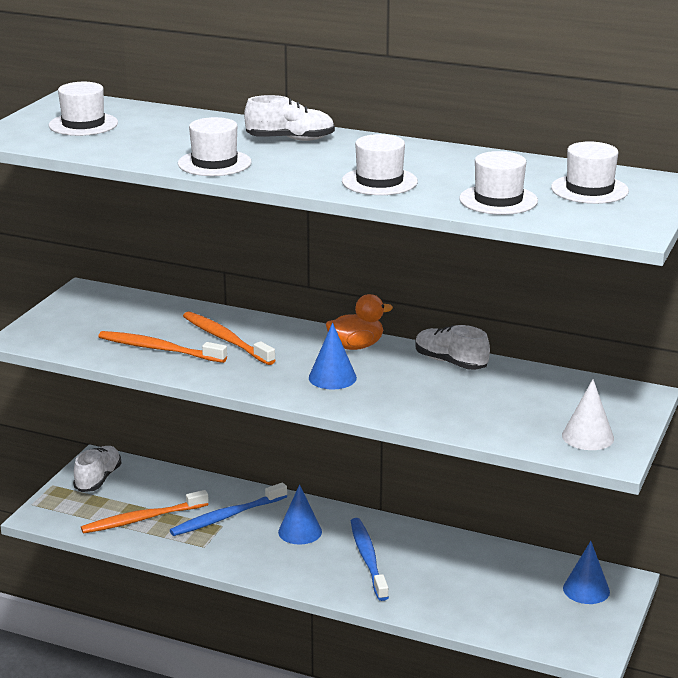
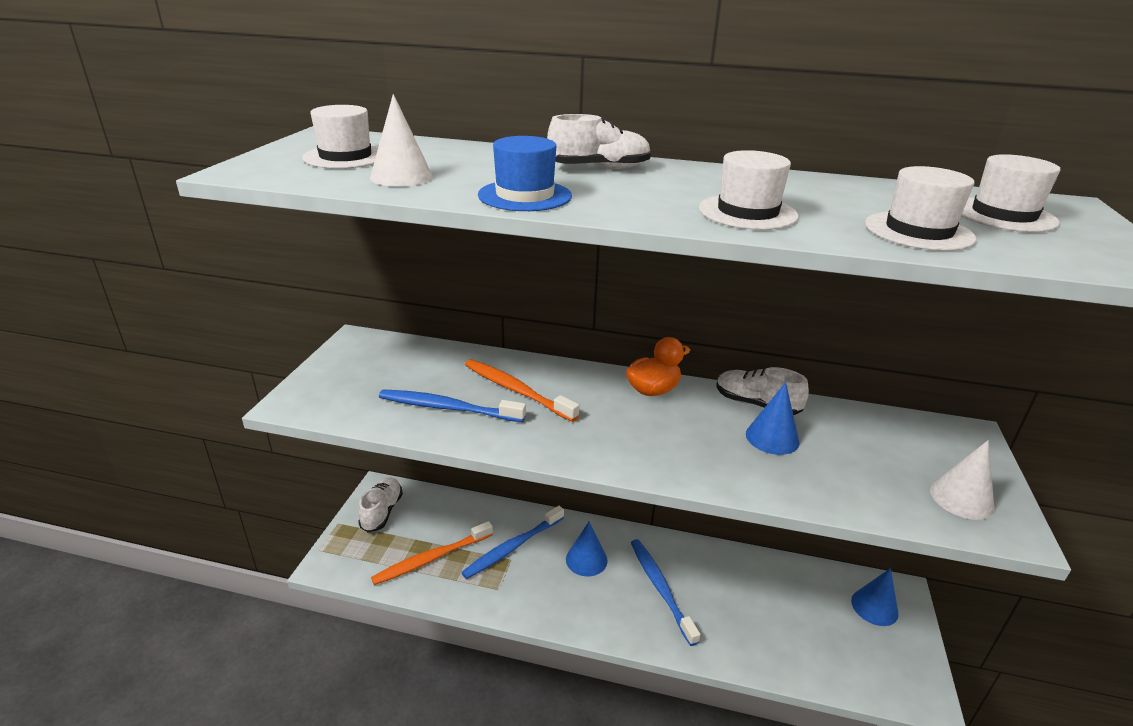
camera: 10 degrees left, 5 degrees up
(124, 144) = (401, 177): none -> white cone
(158, 349) = (447, 408): orange toothbrush -> blue toothbrush
(214, 163) = (525, 196): white hat -> blue hat
(332, 377) = (647, 434): blue cone -> blue cone (772, 437)

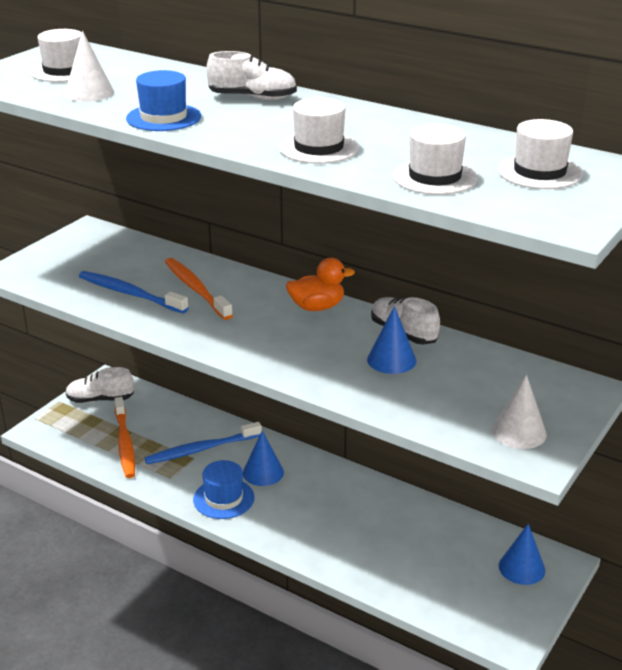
camera: 20 degrees right, 0 degrees up
(382, 512) = (100, 399): white shoe -> white shoe turned 120 degrees counterclockwise
(431, 559) = (125, 443): orange toothbrush -> orange toothbrush turned 90 degrees counterclockwise
(564, 601) = (223, 498): none -> blue hat
(660, 588) = (318, 508): blue toothbrush -> none

